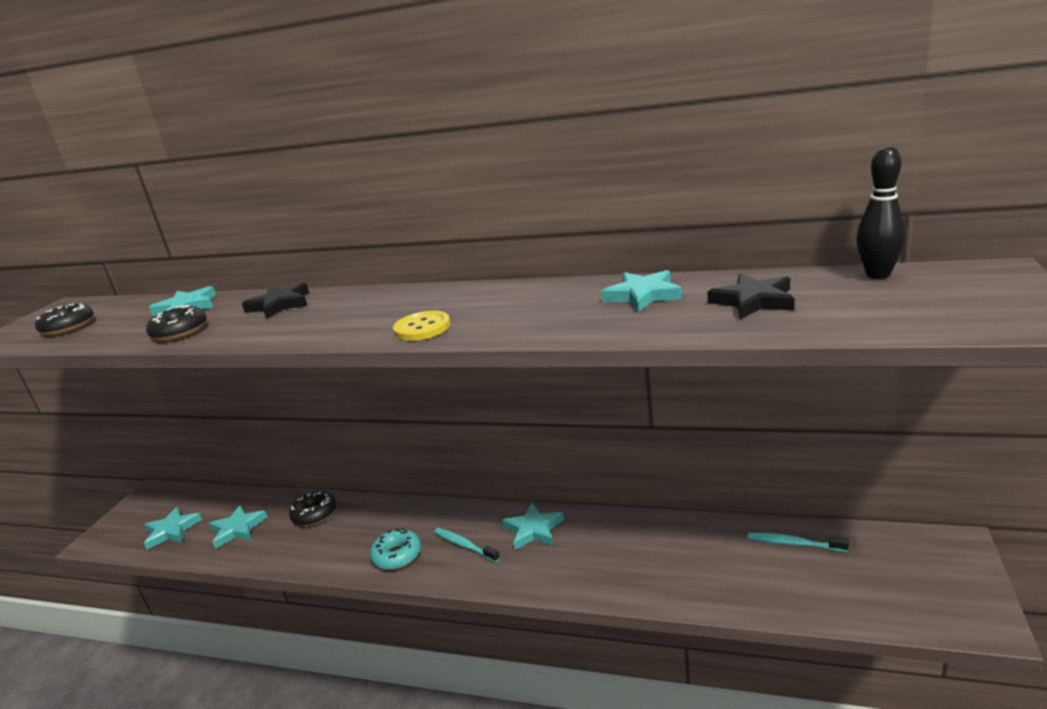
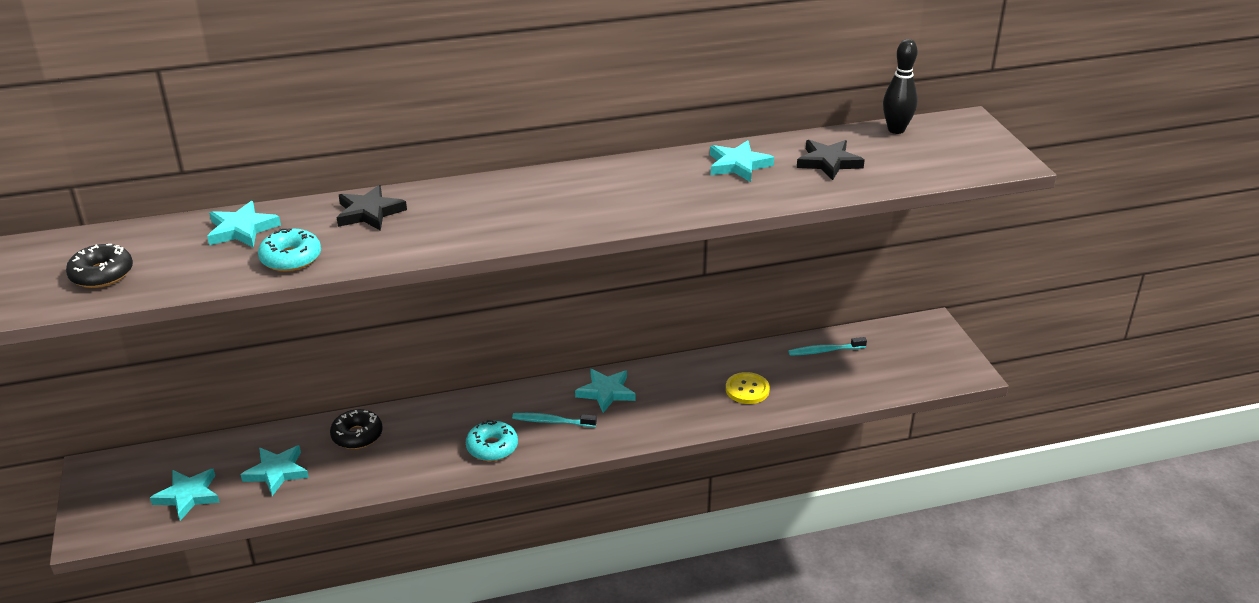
camera: 35 degrees left, 10 degrees up
(180, 331) = (291, 258): black donut -> turquoise donut
(422, 328) = (575, 219): yellow button -> yellow button (747, 389)

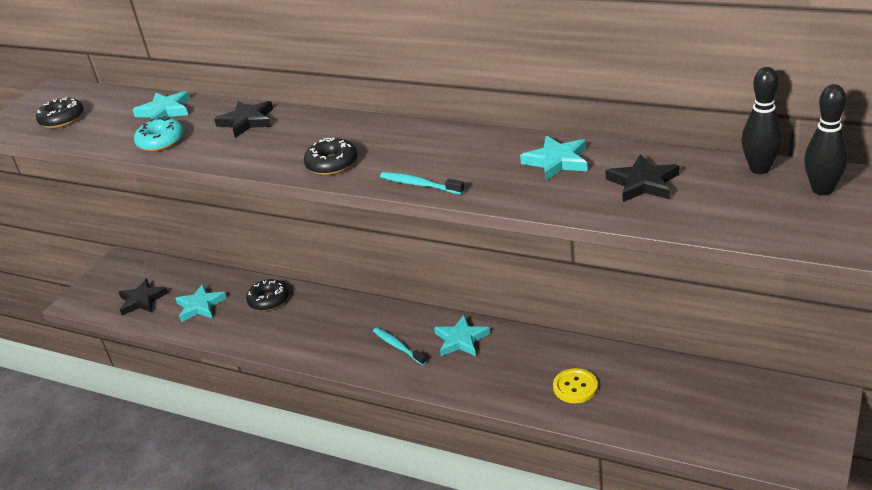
camera: 45 degrees right, 0 degrees up
(188, 496) = (142, 300): turquoise star -> black star
(492, 447) = (338, 348): turquoise donut -> none
(531, 224) = (332, 164): none -> black donut
(825, 351) = (685, 381): turquoise toothbrush -> turquoise toothbrush (420, 185)
(955, 132) = (822, 190): none -> black bowling pin

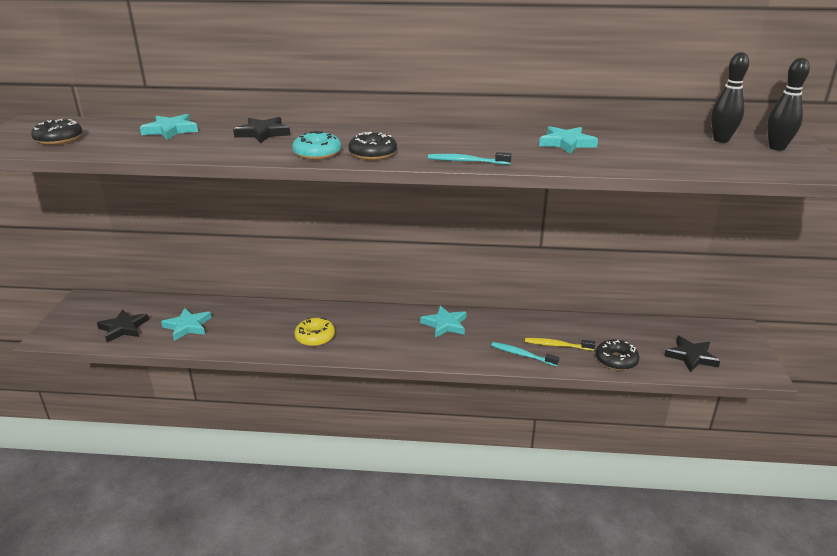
camera: 25 degrees left, 5 degrees down
(161, 141) = (184, 148): turquoise donut -> turquoise donut (317, 153)
(269, 300) = (254, 315): black donut -> black donut (616, 360)
(316, 337) = (315, 337): none -> yellow donut
(398, 346) = (394, 335): turquoise toothbrush -> turquoise toothbrush (522, 355)
(575, 387) = (557, 345): yellow button -> yellow toothbrush
(643, 183) = (647, 151): black star -> black star (691, 356)

